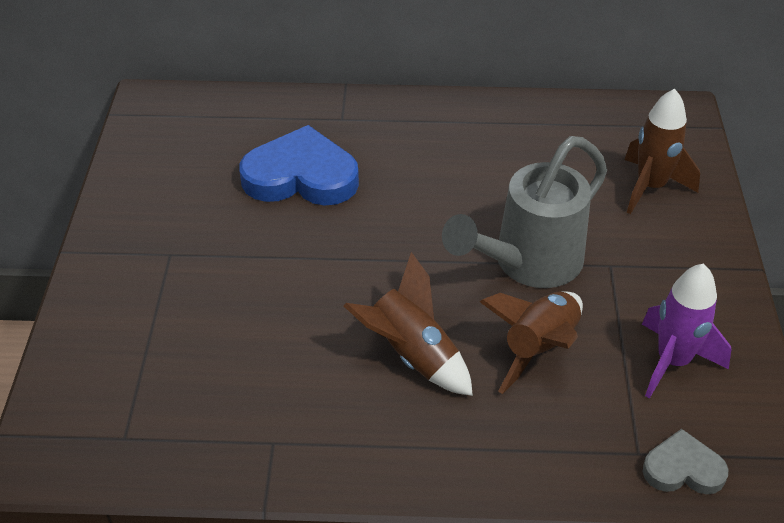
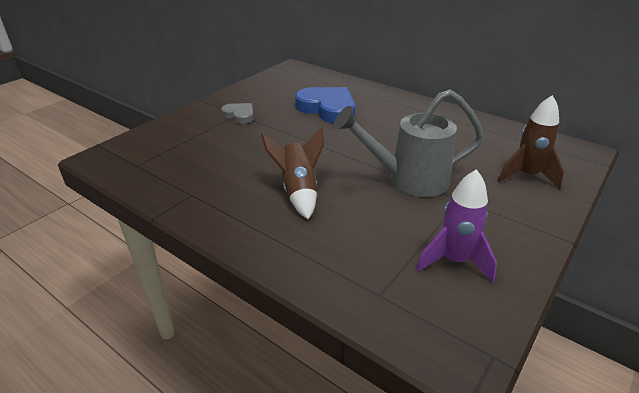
camera: 35 degrees right, 10 degrees down
(539, 348) = (372, 217): brown rocket -> none
(683, 469) = (401, 319): grey heart -> grey heart (239, 115)

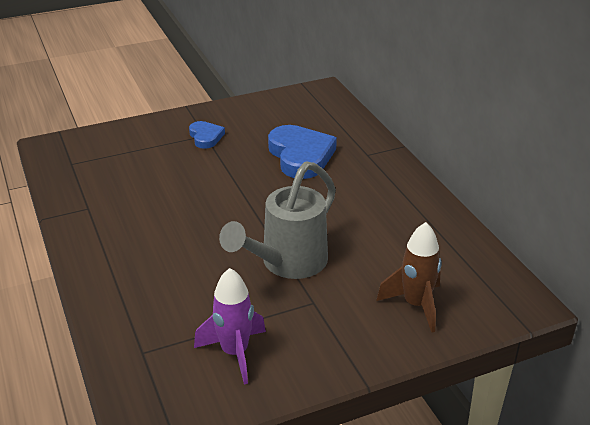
camera: 30 degrees right, 0 degrees up
(239, 115) = (206, 137): grey heart -> blue heart
(298, 191) = (176, 237): brown rocket -> none
(408, 180) = (287, 264): grey watering can -> grey watering can turned 75 degrees counterclockwise

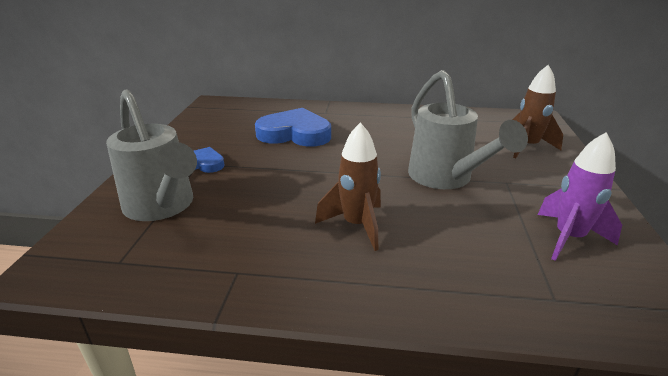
camera: 60 degrees left, 5 degrees down
(135, 149) = (162, 207): none -> grey watering can
(173, 237) = (356, 225): none -> brown rocket

